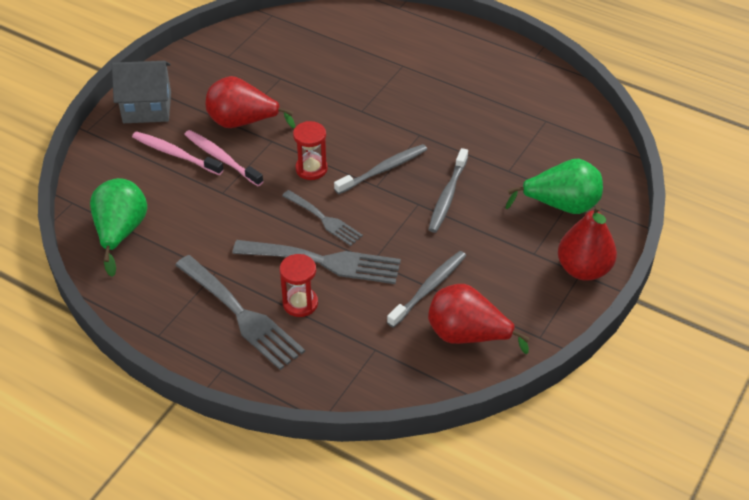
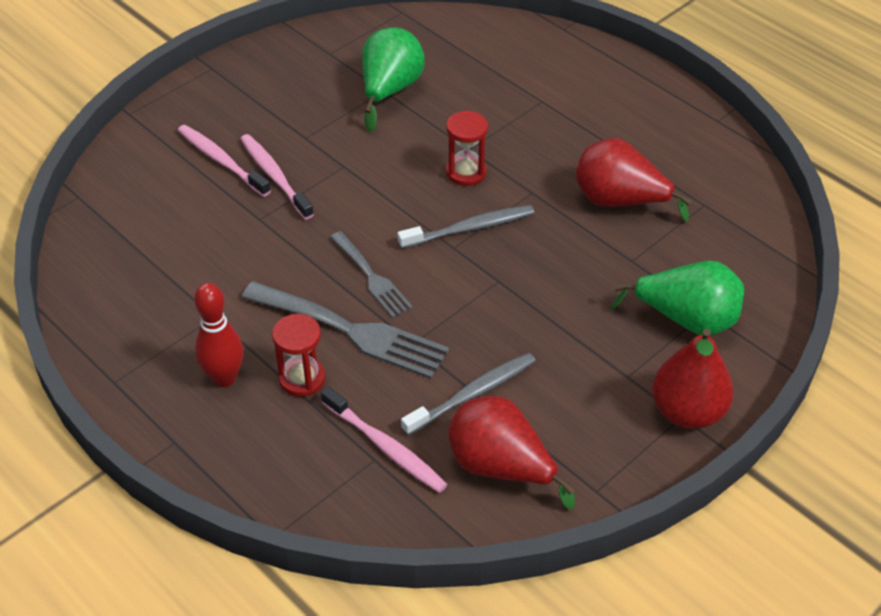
camera: 15 degrees right, 0 degrees up
(120, 232) = (120, 244): green pear -> green pear (389, 91)
(147, 107) = (210, 98): grey house -> none
(242, 315) = (224, 378): grey fork -> red bowling pin
(243, 122) = (317, 137): red pear -> red pear (619, 201)
(311, 169) = (379, 210): red hourglass -> red hourglass (466, 172)
(379, 339) = (385, 446): none -> pink toothbrush
(447, 196) = (540, 278): grey toothbrush -> none

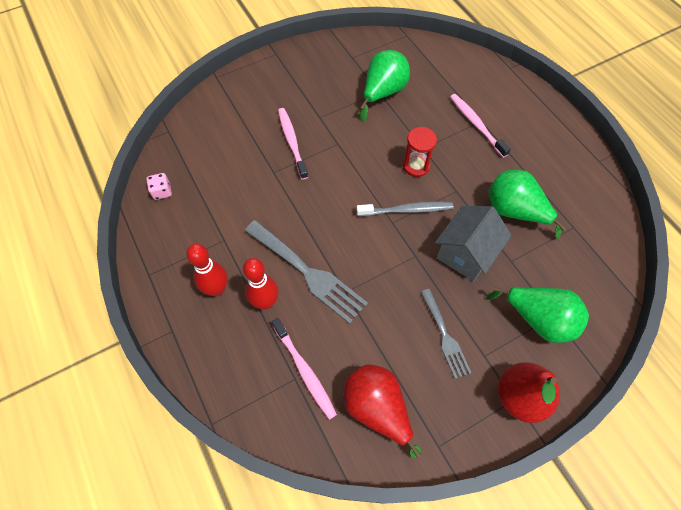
camera: 15 degrees right, 15 degrees up
(97, 275) = (162, 192): none -> pink dice
(222, 161) = (262, 124): pink toothbrush -> pink toothbrush (476, 125)
(302, 379) = (265, 302): red hourglass -> red bowling pin
(372, 277) = (332, 234): grey fork -> grey fork (445, 336)
(472, 394) = (373, 343): grey toothbrush -> none
(567, 264) = (465, 253): none -> grey house
(619, 201) = (514, 211): red pear -> green pear

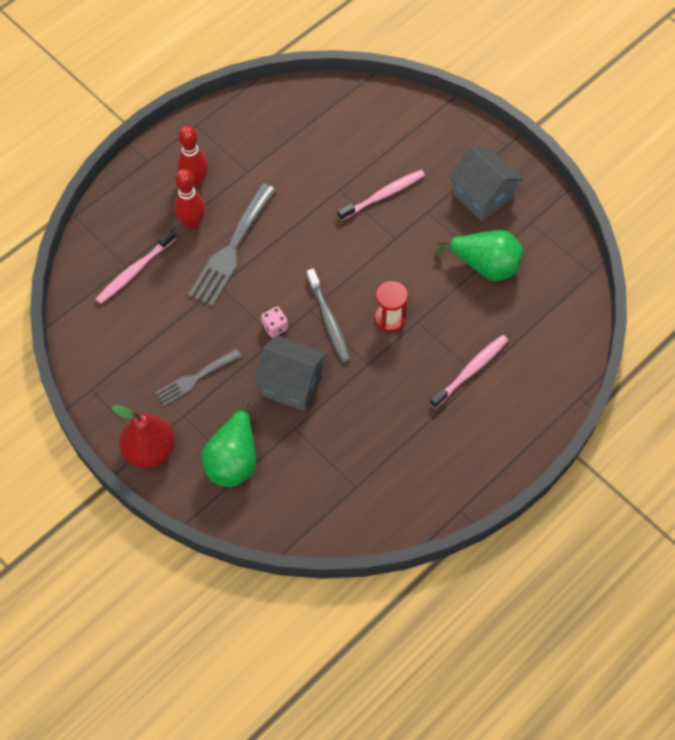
camera: 75 degrees right, 0 degrees up
(162, 192) = (286, 104): pink dice -> pink dice (275, 327)
(317, 79) = (482, 196): none -> grey house
(377, 409) = (113, 335): red pear -> none
(514, 211) = (358, 424): green pear -> none

